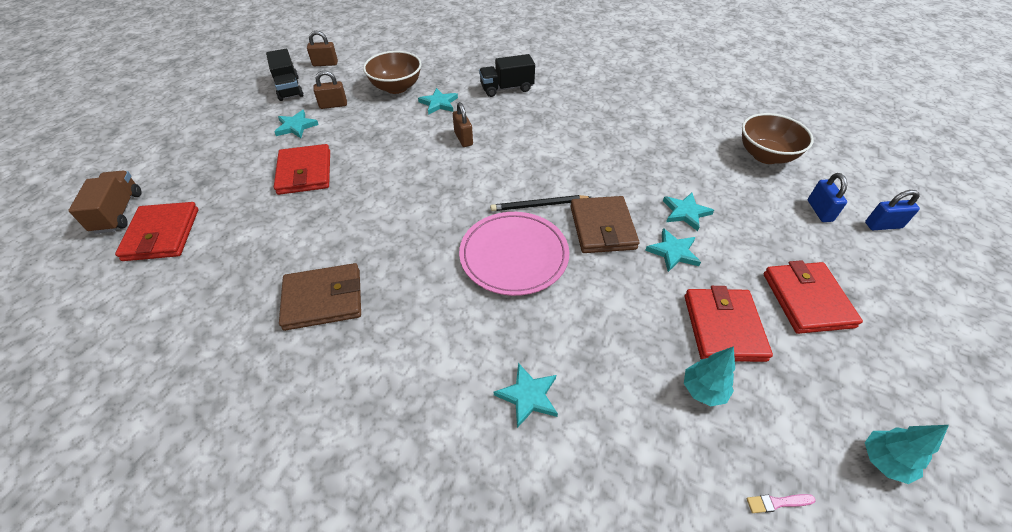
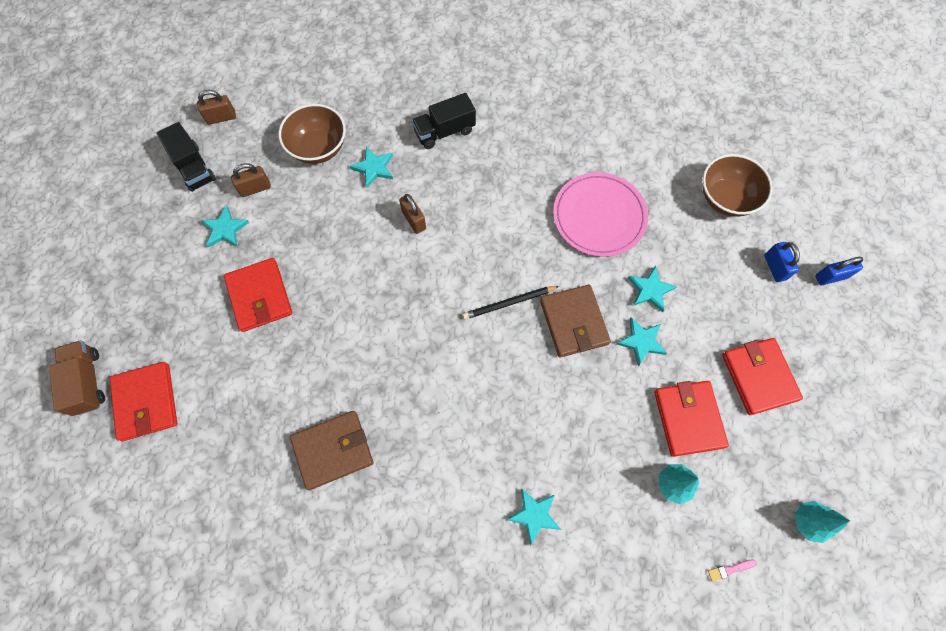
camera: 10 degrees left, 20 degrees up
(514, 255) = (496, 370): pink plate -> pink plate (599, 216)

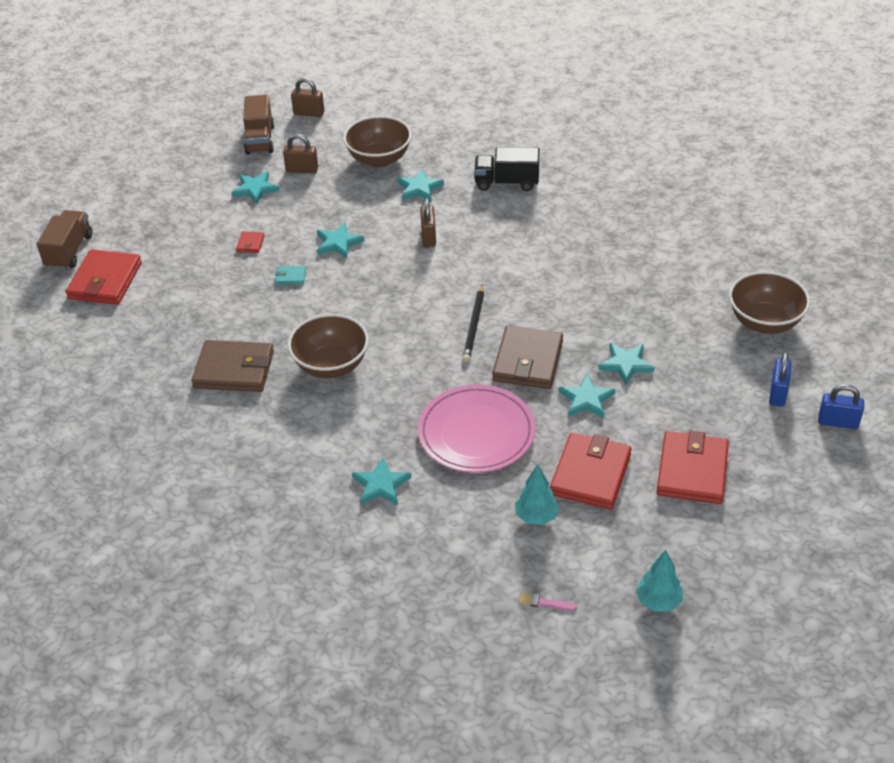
camera: 30 degrees right, 25 degrees down
(194, 168) = (260, 140): black truck -> brown truck
(259, 296) = (250, 244): red wallet -> red wallet, size x0.43
(320, 319) = (290, 277): none -> turquoise wallet
(339, 261) = (338, 243): none -> turquoise star
(415, 404) = (331, 365): none -> brown bowl
(509, 303) = (474, 325): black pencil -> black pencil turned 90 degrees counterclockwise
(599, 216) = (615, 292): pink plate -> pink plate (476, 432)

